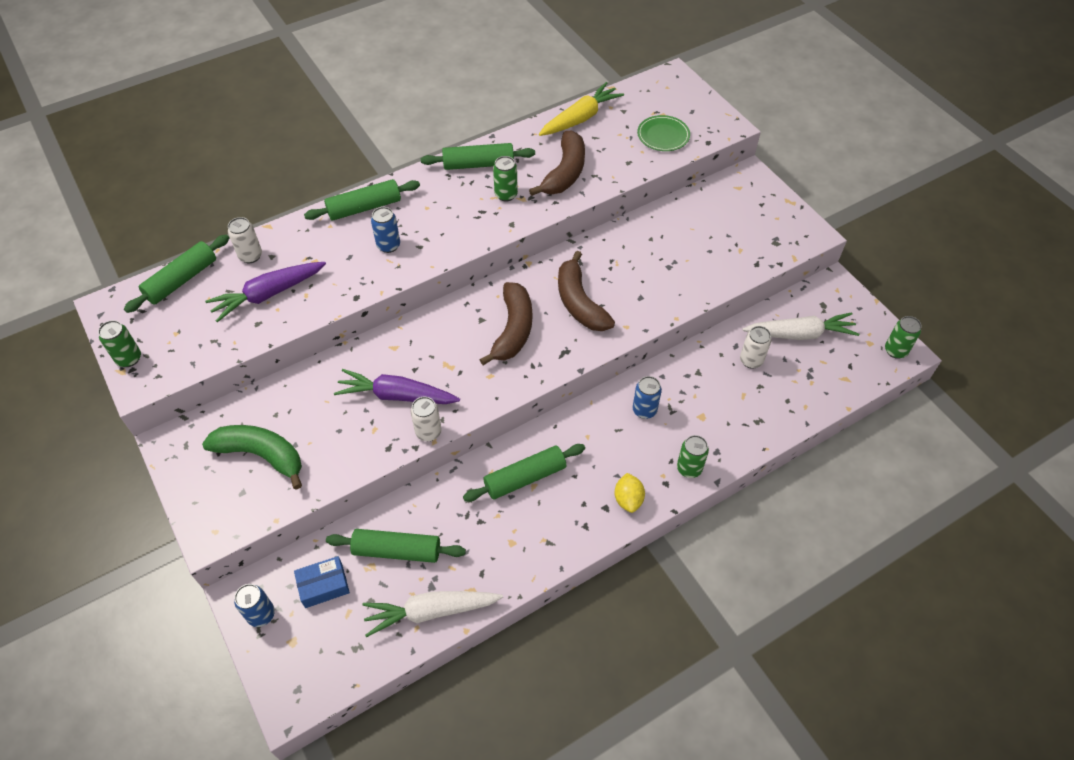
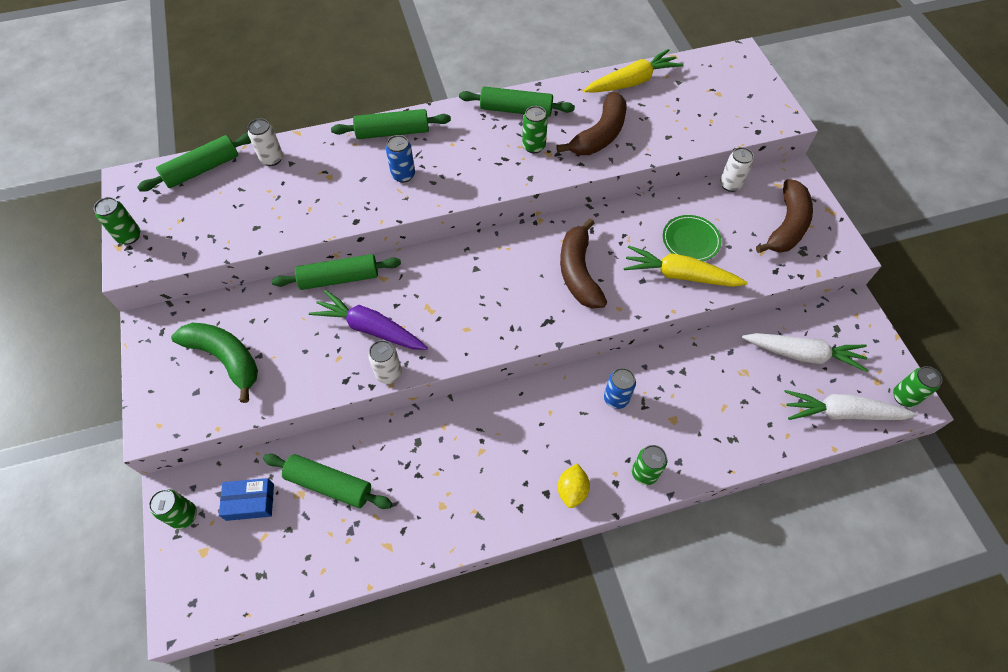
camera: 15 degrees right, 5 degrees up
(261, 614) = (184, 516): blue can -> green can
(268, 295) = (275, 201): purple carrot -> none
(431, 612) = (341, 557): white carrot -> white carrot (841, 413)
(513, 330) = (504, 286): brown banana -> brown banana (786, 226)
(525, 478) = (475, 440): green rolling pin -> green rolling pin (339, 278)
(663, 135) = (712, 115): green plate -> green plate (690, 240)
(672, 285) = (679, 275): none -> yellow carrot
(751, 360) = (742, 371): white can -> white can (730, 184)

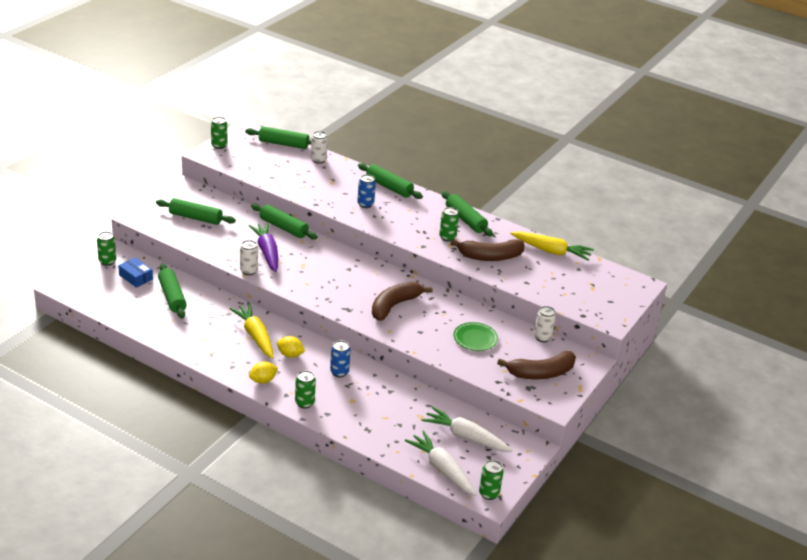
camera: 45 degrees right, 25 degrees down
(225, 358) = (195, 218): green banana -> green rolling pin
(547, 427) = (290, 355): none -> yellow lemon
(679, 275) = (443, 344): yellow carrot -> yellow carrot (255, 336)
(803, 354) = (465, 437): white carrot -> white carrot turned 150 degrees clockwise

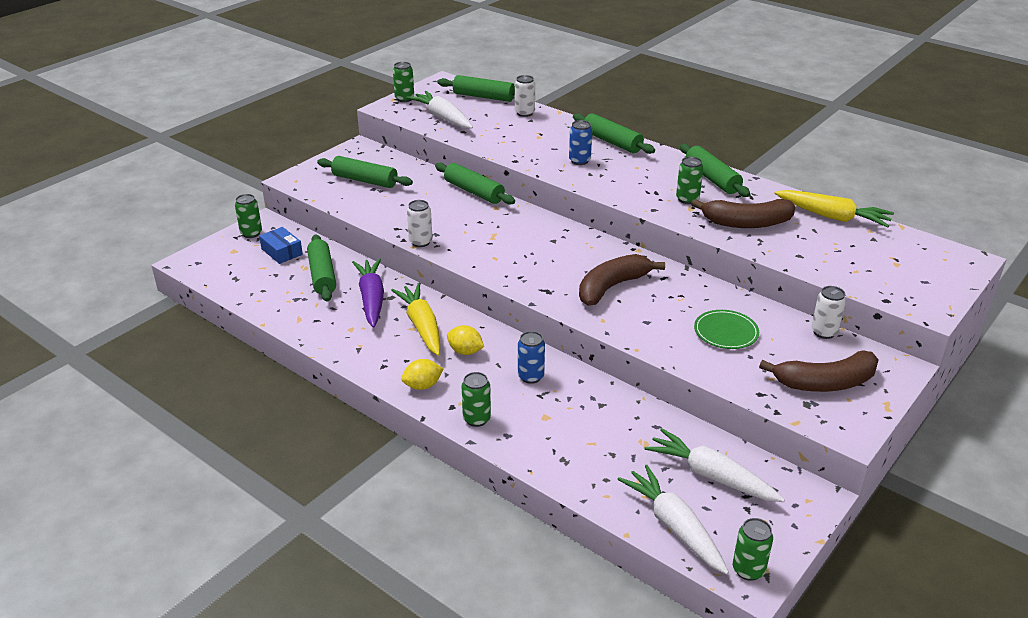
camera: 10 degrees right, 0 degrees up
(253, 164) = (442, 118): none -> white carrot
(267, 252) = (448, 220): purple carrot -> purple carrot (371, 299)

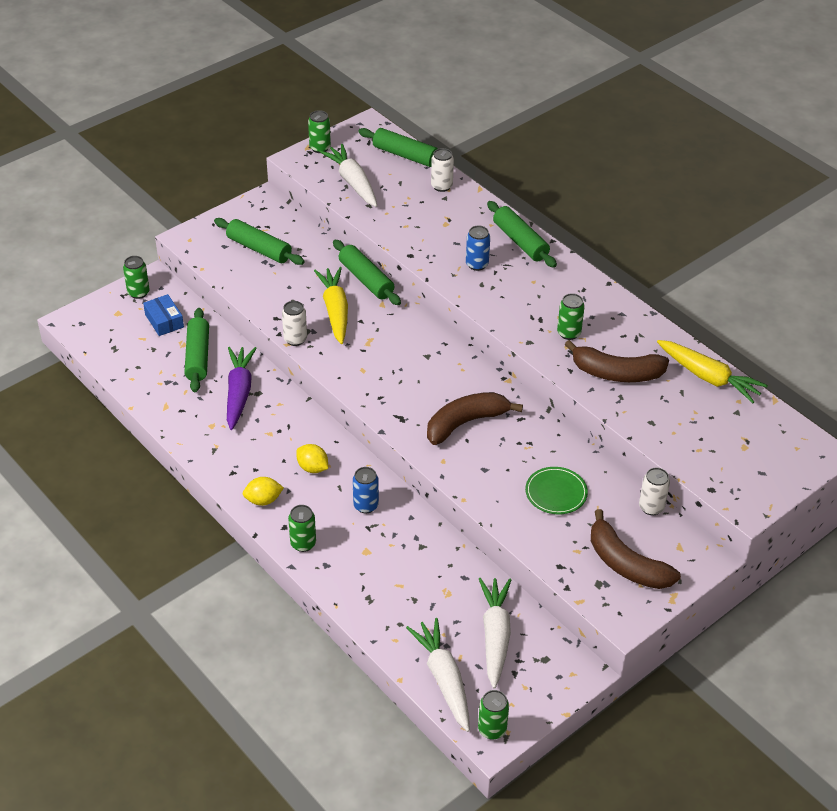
camera: 10 degrees right, 10 degrees up
(421, 326) = (279, 432): yellow carrot -> yellow carrot (335, 310)
(711, 476) = (495, 635): white carrot -> white carrot turned 45 degrees clockwise
(712, 178) = (606, 308): green rolling pin -> none
(825, 383) = (626, 564): brown banana -> brown banana turned 45 degrees clockwise

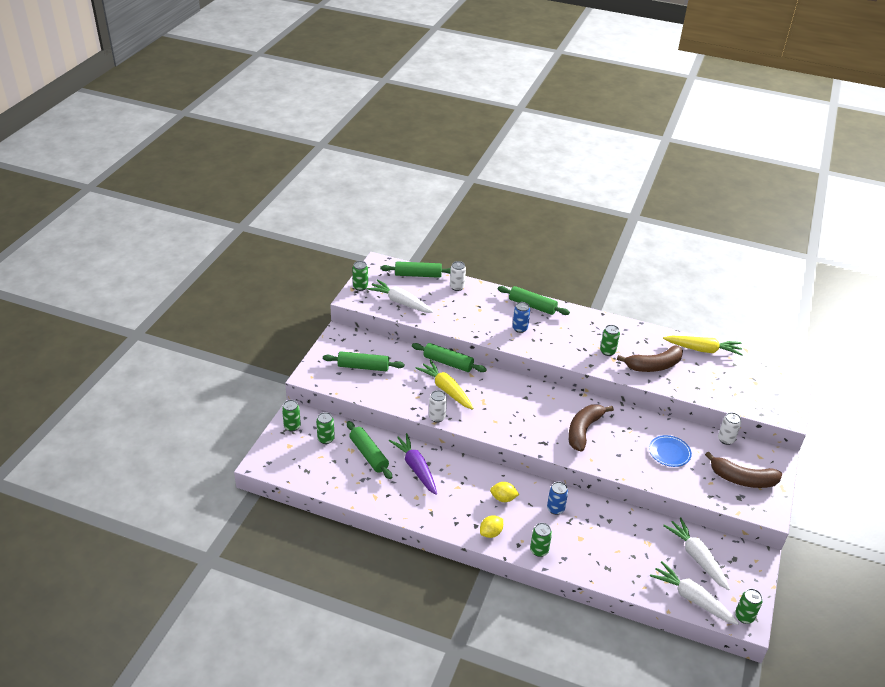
camera: 30 degrees left, 5 degrees down
(164, 321) = (326, 439): blue box -> green can
(556, 492) = (669, 452): green plate -> blue plate

